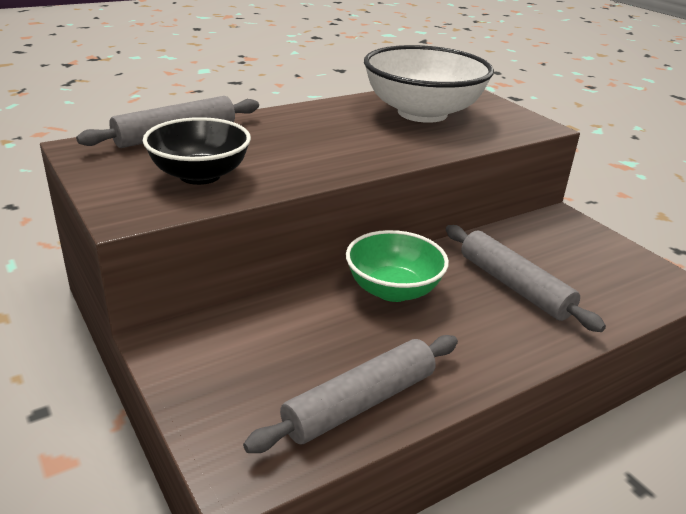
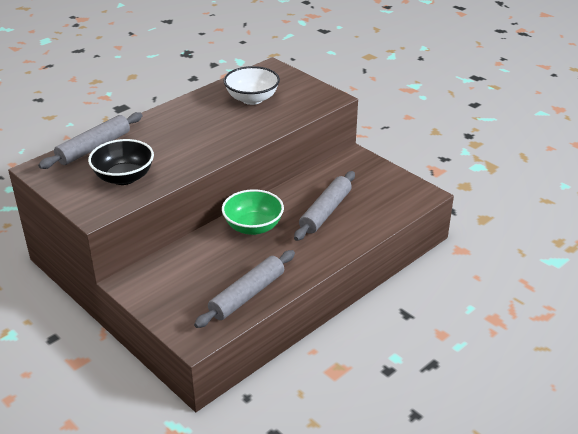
camera: 10 degrees left, 5 degrees up
(422, 113) = (252, 99): white bowl -> white bowl, size x0.64
(514, 286) = (325, 212): grey rolling pin -> grey rolling pin turned 75 degrees clockwise

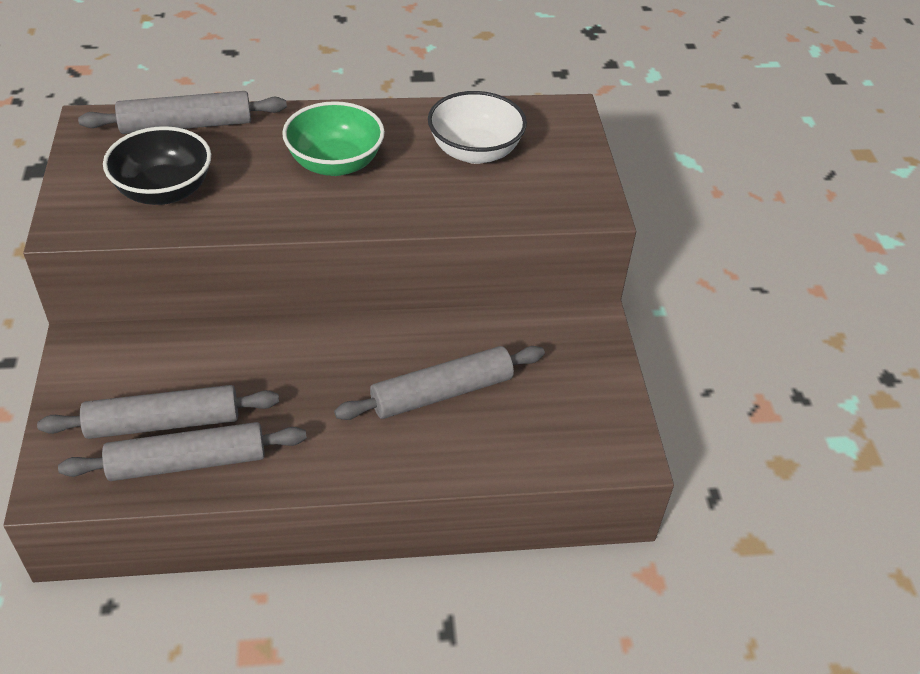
camera: 35 degrees right, 10 degrees up
(215, 288) = (164, 423): none -> grey rolling pin
(253, 227) = (318, 357): green bowl -> green bowl (335, 163)

